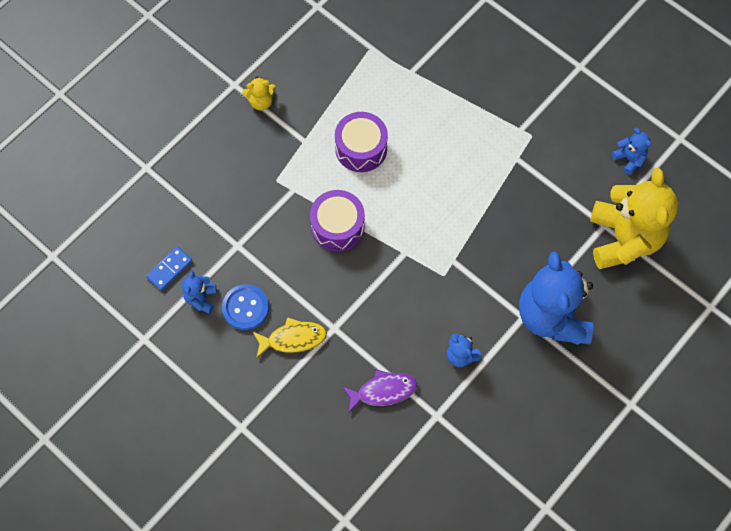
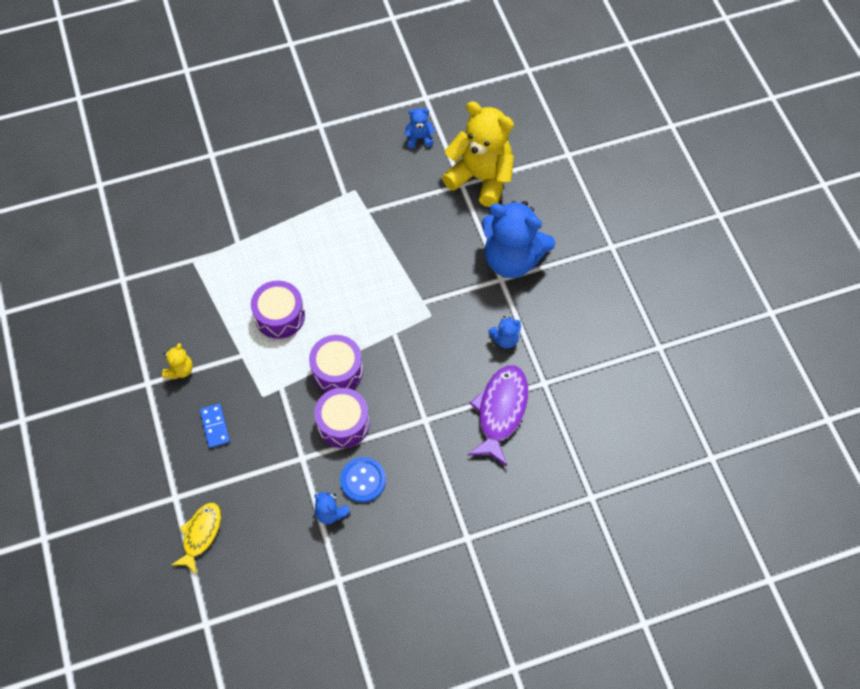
camera: 60 degrees left, 5 degrees down
(169, 269) = (286, 525): blue domino -> blue domino (215, 426)
(289, 260) = (343, 423): none -> purple drum
(293, 339) = (414, 456): yellow fish -> yellow fish (201, 534)
(383, 391) = (500, 411): purple fish -> purple fish, size x1.54

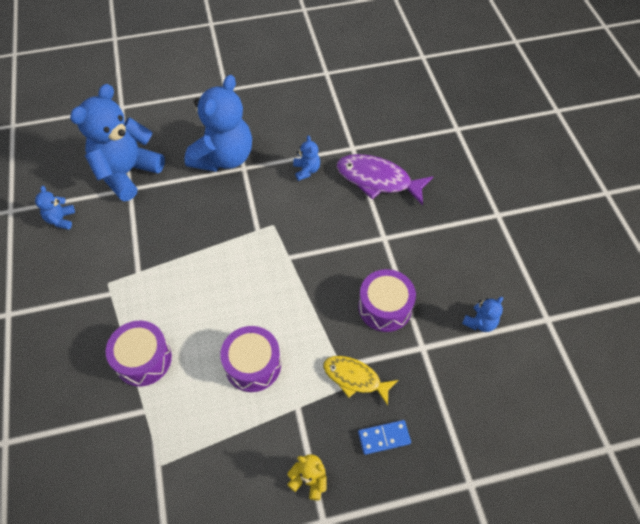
camera: 85 degrees left, 5 degrees down
(201, 534) = (512, 453): yellow fish -> yellow fish (355, 378)
(337, 370) = (325, 310): purple drum -> purple drum (143, 359)
(363, 480) = (445, 293): blue button -> none
(481, 178) = (127, 173): yellow teddy bear -> blue teddy bear

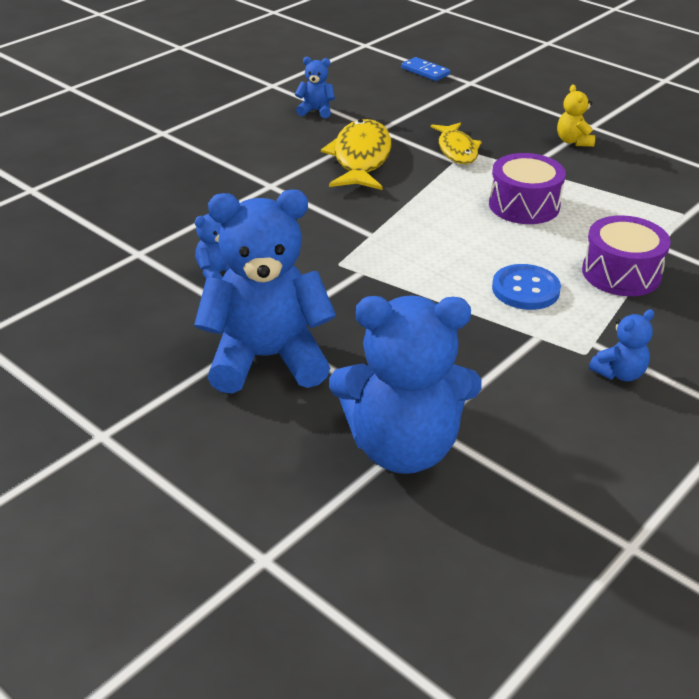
camera: 125 degrees left, 20 degrees down
(61, 219) = (566, 467): blue teddy bear -> blue teddy bear (619, 373)
(175, 296) = (525, 289): none -> blue button
(377, 180) = (182, 216): purple fish -> none
(384, 438) = (489, 122): blue domino -> blue domino (425, 71)
(385, 307) = (361, 158): purple drum -> yellow fish

